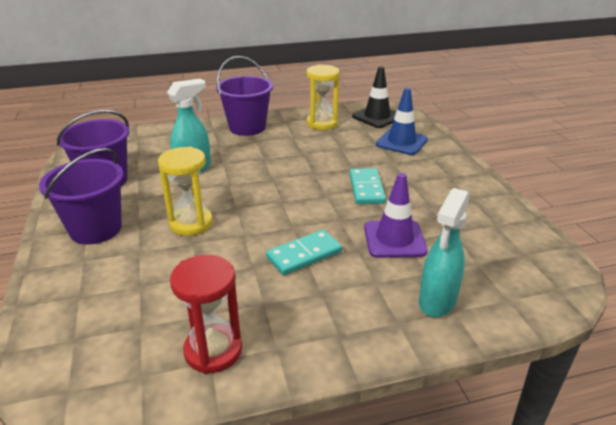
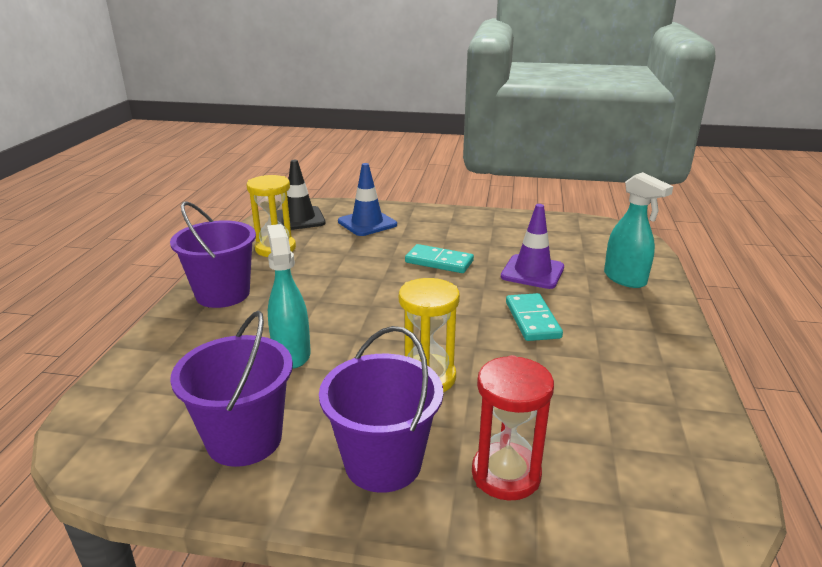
camera: 65 degrees left, 5 degrees down
(213, 350) = (662, 401): red hourglass -> red hourglass (506, 474)

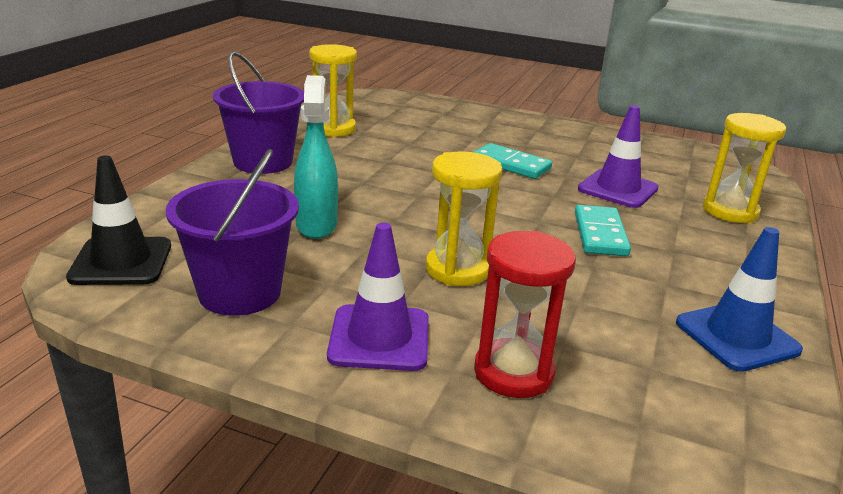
camera: 10 degrees right, 0 degrees up
(299, 219) = (369, 105): black traffic cone -> black traffic cone (121, 262)
(367, 223) = (442, 118): blue traffic cone -> blue traffic cone (737, 336)
(383, 463) = (379, 338): purple bucket -> purple traffic cone
(625, 279) = (730, 211): turquoise spray bottle -> yellow hourglass

